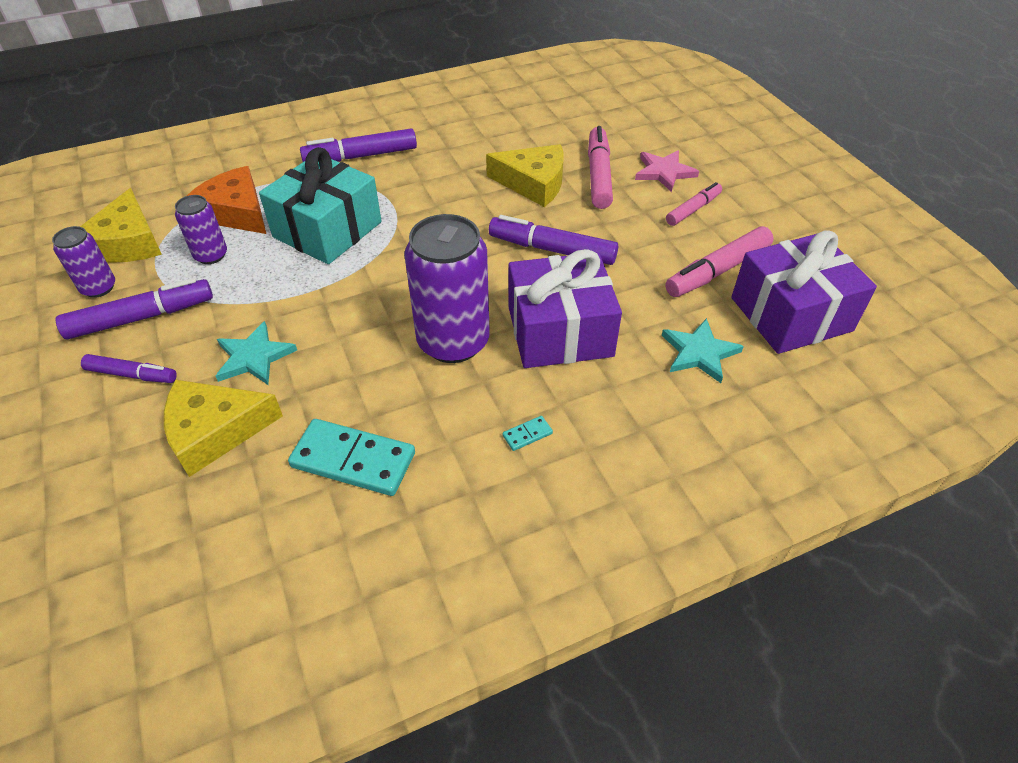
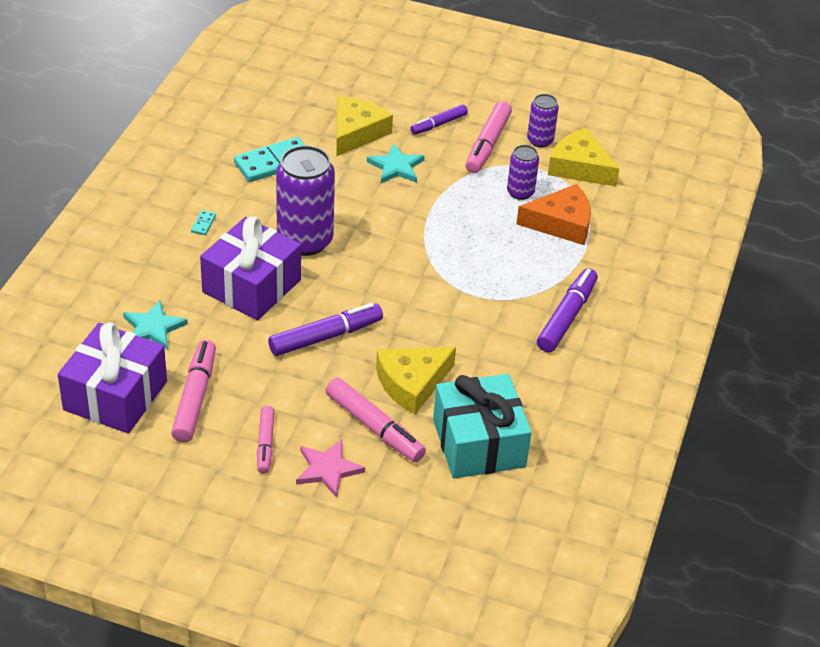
camera: 130 degrees right, 5 degrees down
(140, 318) = (488, 144): purple marker -> pink marker
(327, 230) = (486, 251): turquoise gift -> turquoise gift (478, 443)

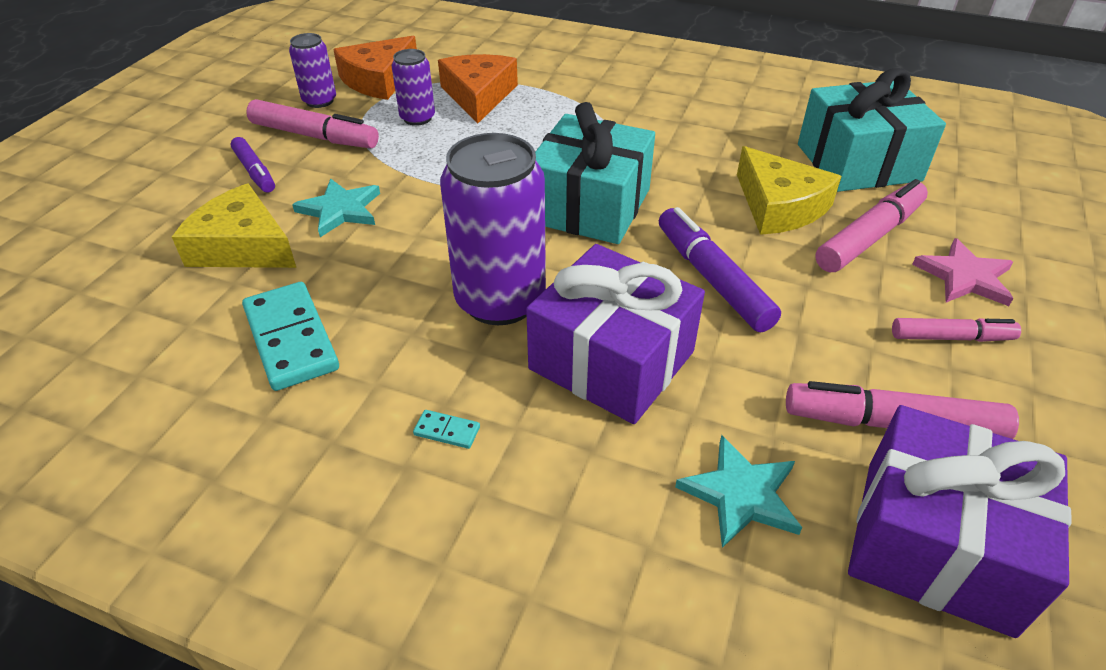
camera: 85 degrees left, 0 degrees up
(407, 282) = (590, 206): none -> turquoise gift
(566, 317) = (638, 101): purple marker -> none
(579, 167) = (378, 80): yellow cheese -> orange cheese

